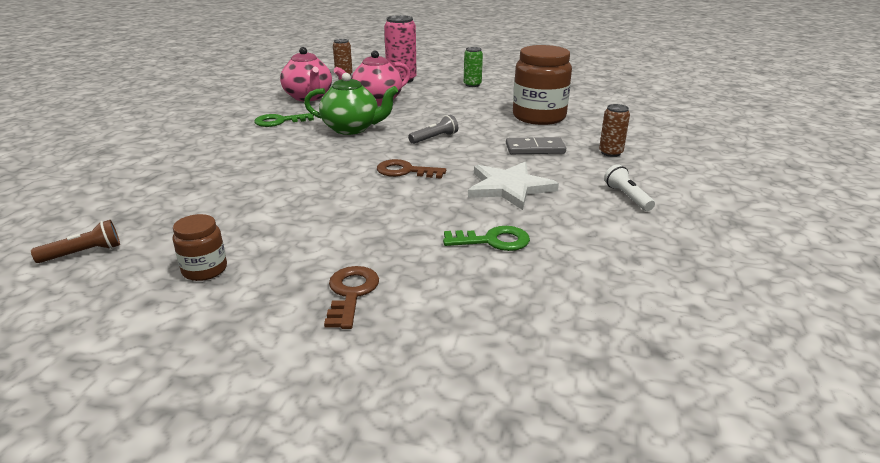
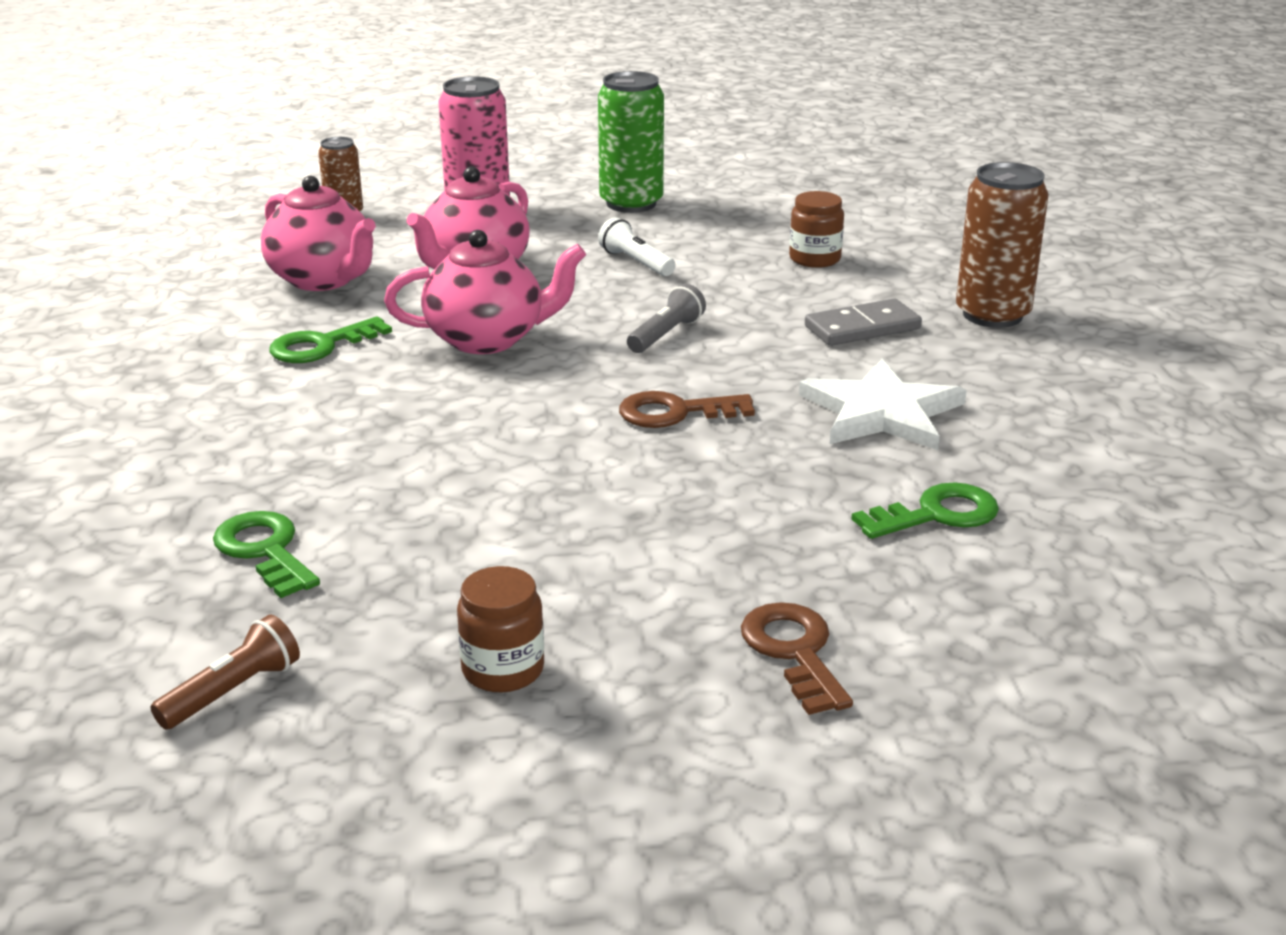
camera: 20 degrees left, 0 degrees up
(165, 197) = (264, 551): none -> green key
(352, 129) = (488, 339): green teapot -> pink teapot
(472, 85) = (631, 203): green can -> green can, size x1.71
(539, 117) = (815, 259): brown jar -> brown jar, size x0.50
(610, 153) = (992, 315): brown can -> brown can, size x1.71
(627, 197) = (1079, 395): white flashlight -> white flashlight (636, 262)

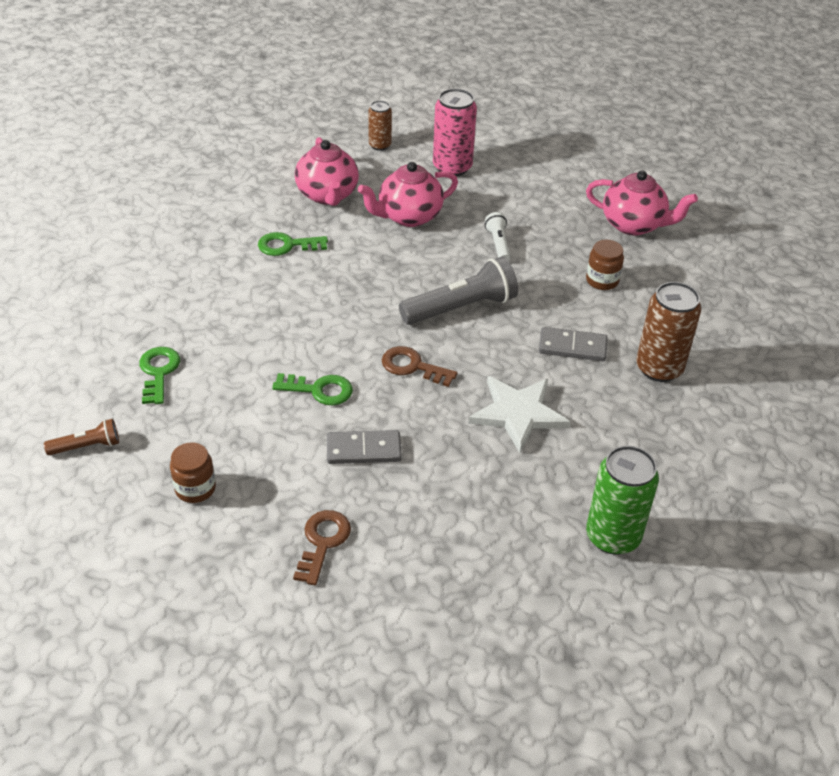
camera: 30 degrees right, 15 degrees up
(488, 339) = (369, 273): pink teapot -> pink teapot (634, 225)
(631, 203) = (541, 193): green can -> green can (613, 536)
(666, 335) = (461, 308): grey flashlight -> grey flashlight, size x1.91
(719, 523) = (364, 450): none -> grey domino
(937, 514) = (473, 495): green key -> green key (319, 390)

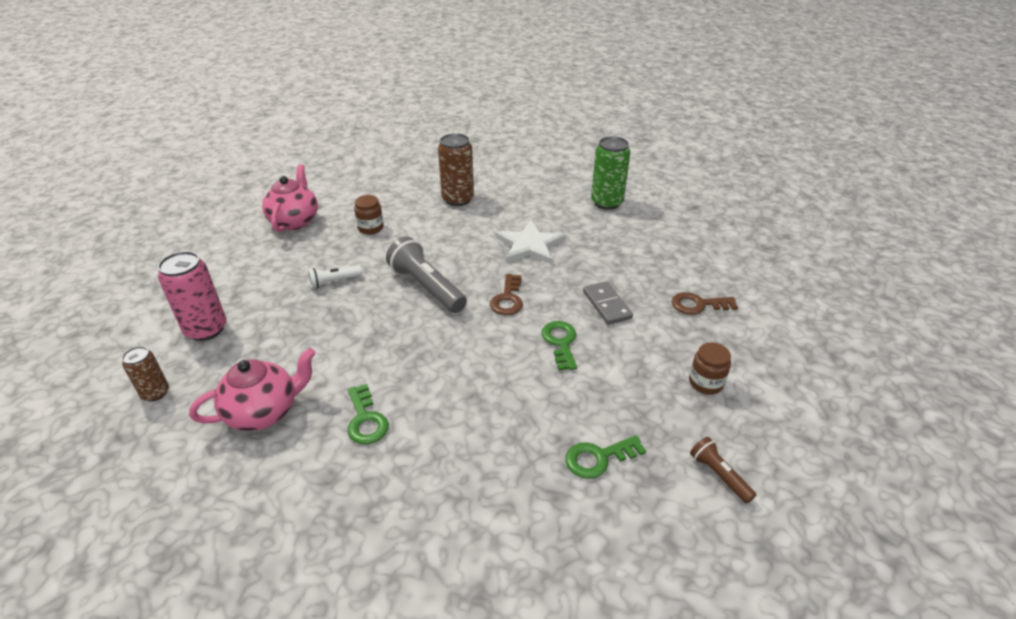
camera: 105 degrees left, 5 degrees down
(408, 216) = (299, 342): pink teapot -> none
(572, 347) = (451, 232): grey domino -> none

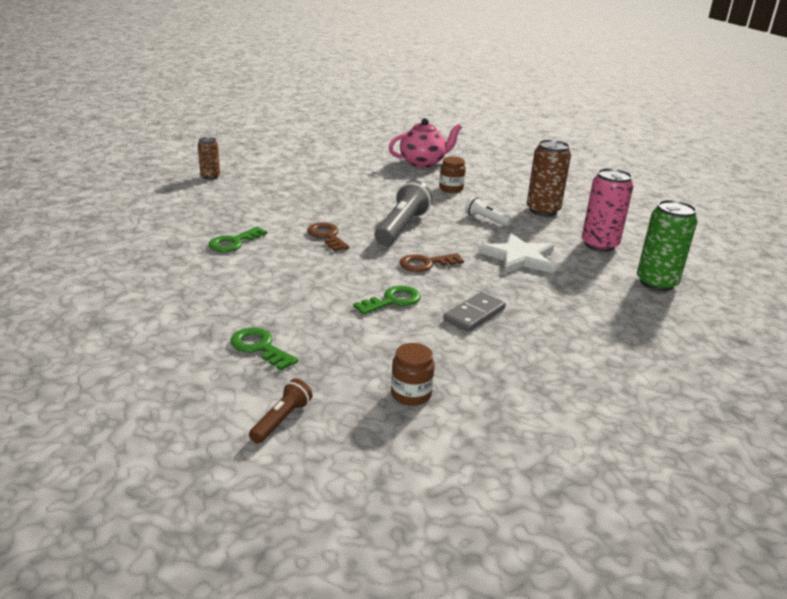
camera: 60 degrees right, 10 degrees down
(206, 329) = (278, 172): pink can -> pink can (599, 245)
(264, 412) = (217, 209): pink teapot -> none
(334, 282) = (369, 194): white flashlight -> white flashlight (486, 219)
(698, 305) = (540, 371): brown key -> brown key (326, 236)

